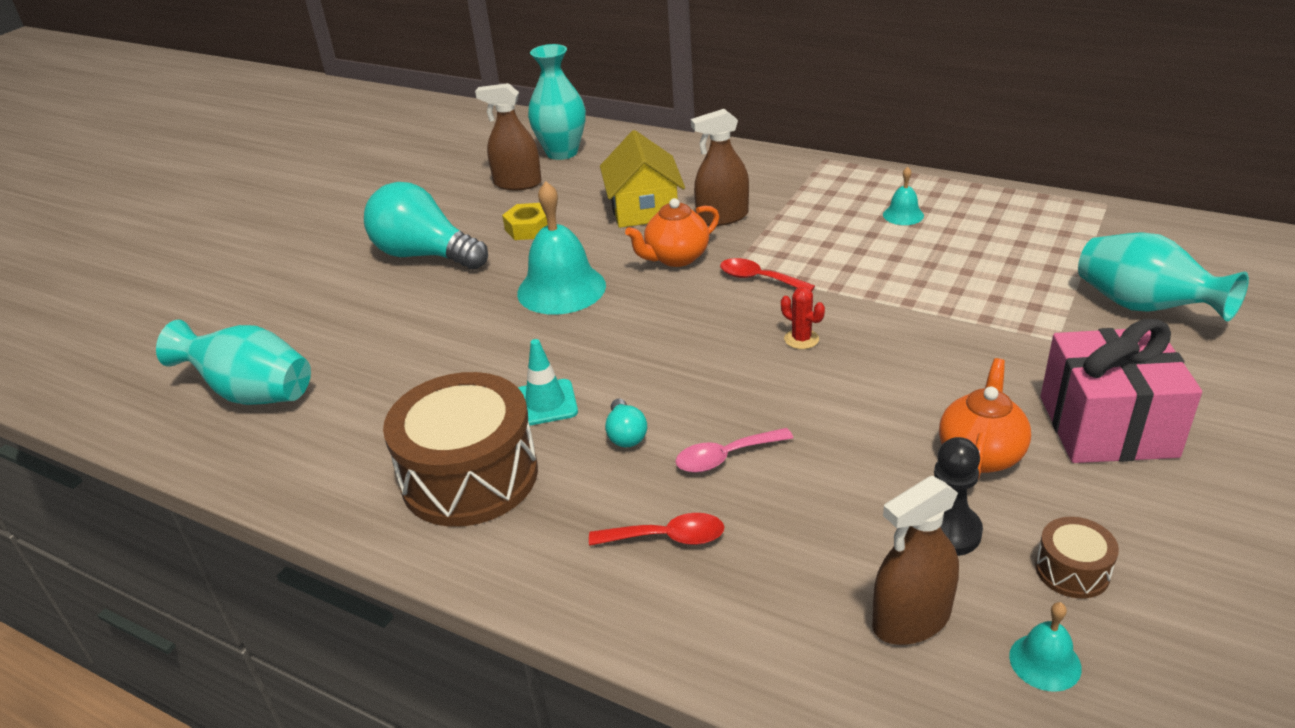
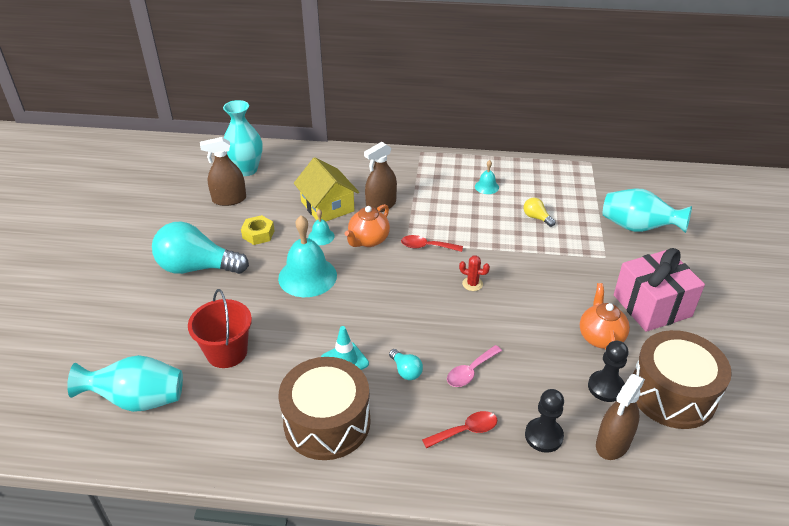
camera: 25 degrees left, 5 degrees up
(396, 360) = (227, 352): none -> red bucket
(792, 577) = (543, 436): none -> black pawn
(963, 267) = (536, 218): none -> yellow light bulb
(1045, 662) = (682, 447): turquoise bell -> turquoise bell (321, 236)
(1072, 570) = (672, 394): brown drum -> brown drum, size x2.28

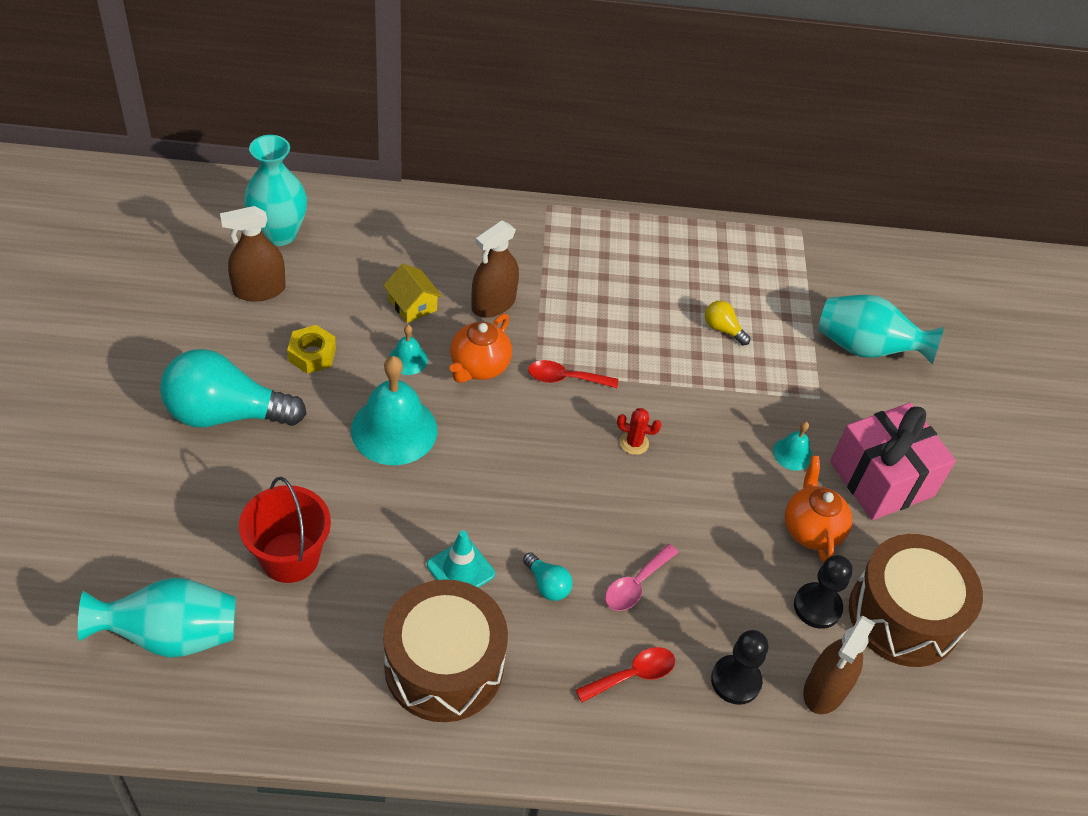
camera: 10 degrees left, 10 degrees up
(327, 206) = (412, 305): yellow house -> yellow house, size x0.59
(486, 187) = (649, 272): turquoise bell -> turquoise bell (792, 453)

